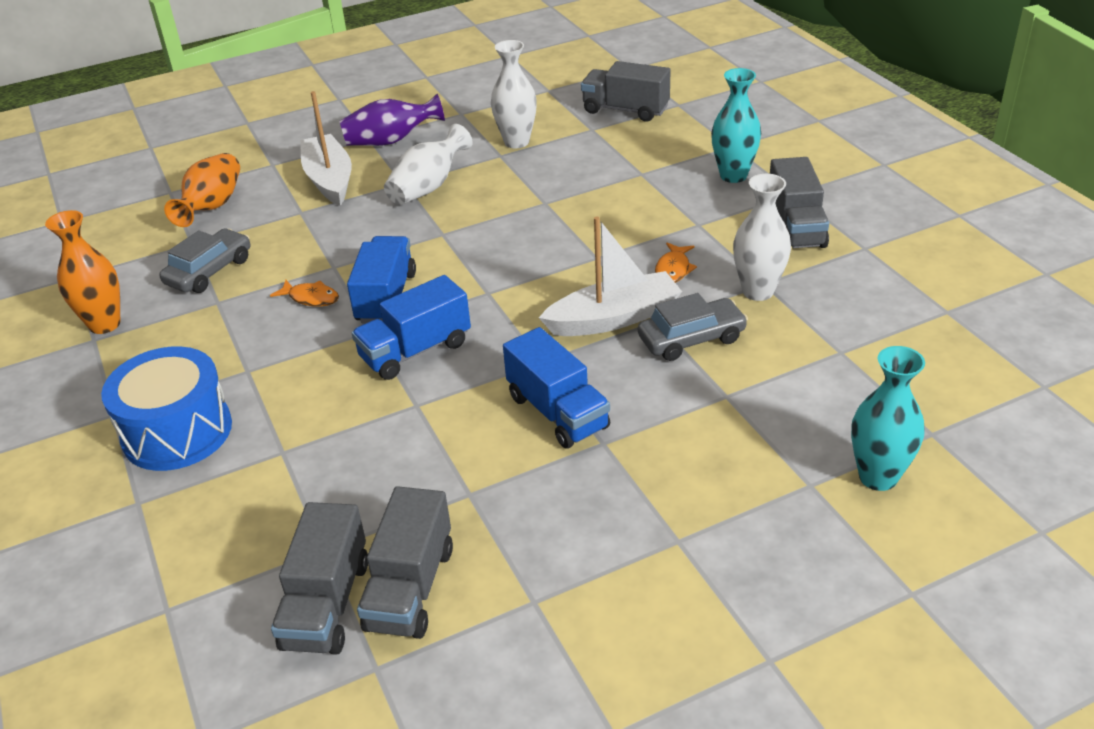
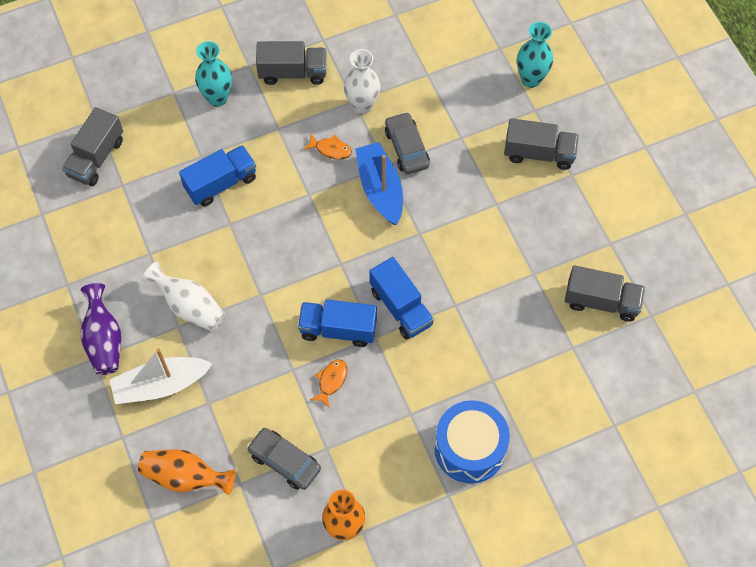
camera: 90 degrees left, 25 degrees up
(326, 604) = (611, 342): grey truck -> grey truck (539, 153)
(516, 142) = (130, 241): white vase -> none
(557, 412) = (468, 226): blue truck -> blue truck (221, 183)
(614, 318) = (380, 189): white boat -> blue boat

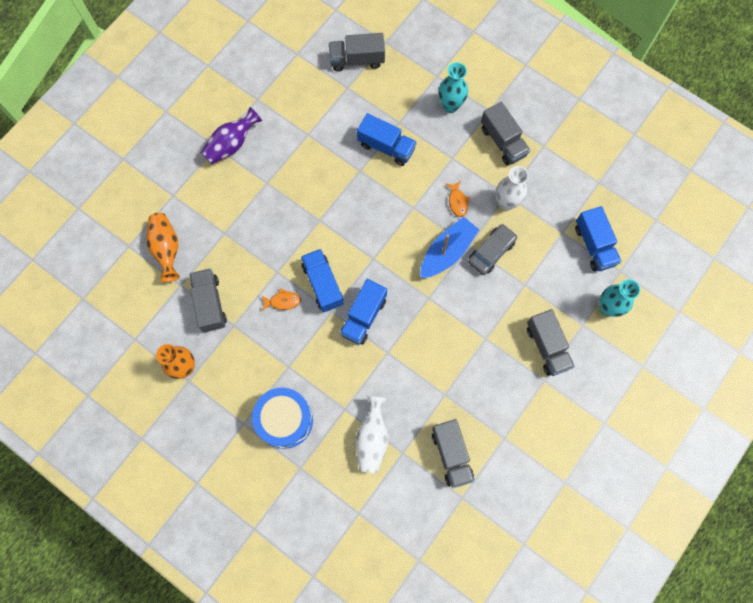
camera: 60 degrees right, 10 degrees up
(160, 385) = (220, 197): white boat -> none
(189, 306) = (284, 181): white vase -> white vase (372, 438)
(284, 461) = (210, 304): grey car -> grey truck
(459, 55) = (594, 245): none -> blue truck

